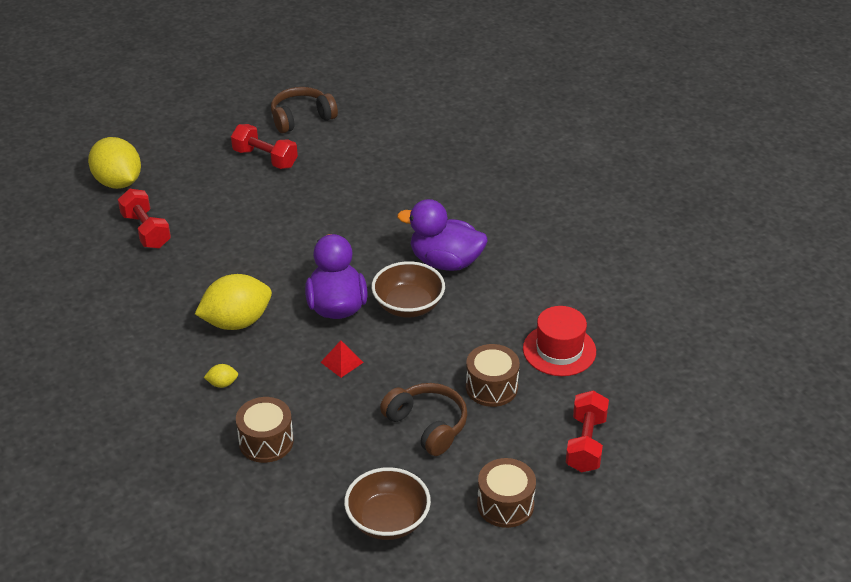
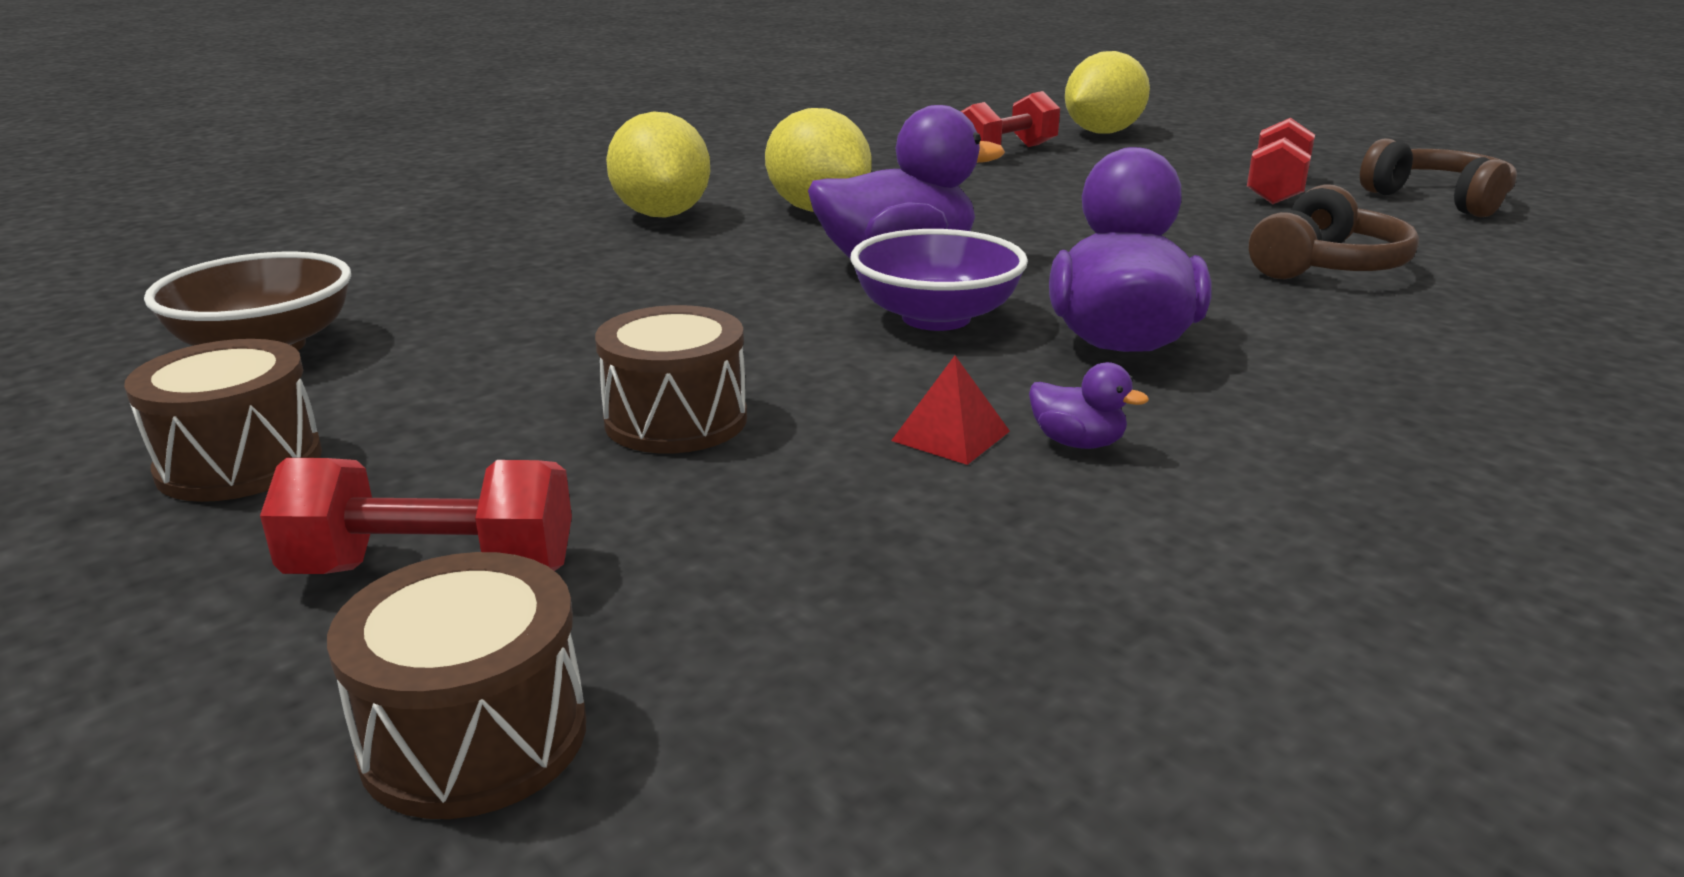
camera: 80 degrees right, 15 degrees down
(222, 384) = (662, 215): yellow lemon -> yellow lemon, size x2.44
(266, 441) = (518, 249): brown drum -> brown drum (474, 737)
(342, 362) = (734, 279): red pyramid -> red pyramid (951, 436)
(408, 305) = (936, 317): brown bowl -> purple bowl
(427, 425) = (542, 361): brown headphones -> brown headphones (1325, 266)
(527, 293) = (1077, 443): none -> purple duck
(559, 350) = (851, 504): red hat -> none

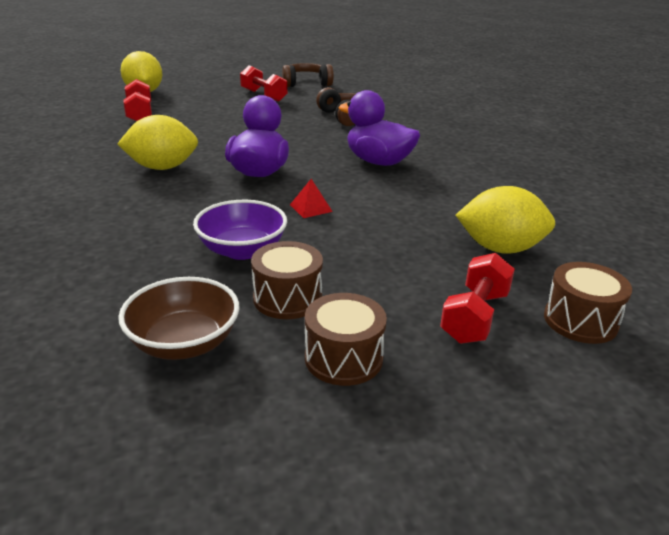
camera: 65 degrees left, 5 degrees up
(662, 215) = (111, 201): yellow lemon -> yellow lemon (500, 248)
(676, 420) = (380, 249): brown drum -> brown drum (287, 298)
(936, 317) = (327, 181): purple bowl -> purple bowl (242, 250)
(951, 436) = (431, 206): red pyramid -> red pyramid (311, 208)
(1077, 443) = (449, 191): purple duck -> none

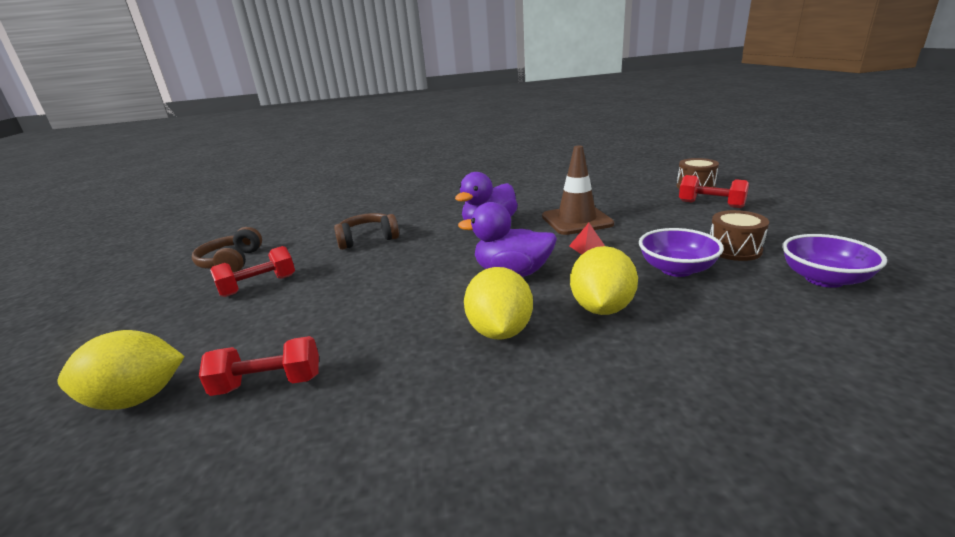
camera: 80 degrees left, 5 degrees down
(184, 343) = (824, 279): brown bowl -> purple bowl
(343, 358) = (784, 232): brown drum -> none
(396, 207) = (576, 220): none -> brown traffic cone
(500, 248) = (627, 197): yellow lemon -> yellow lemon (601, 308)

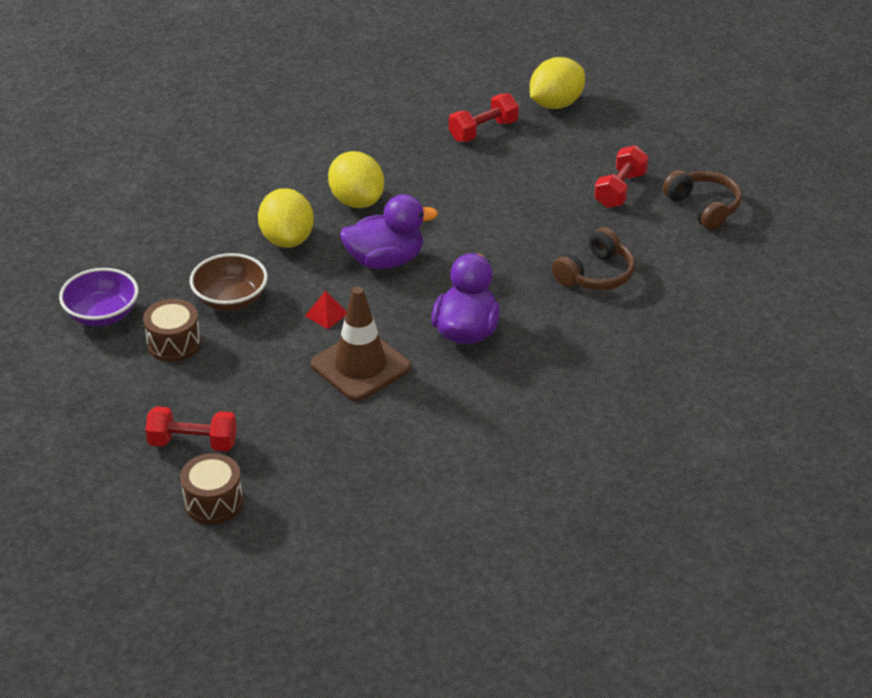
camera: 150 degrees right, 15 degrees up
(676, 269) = (230, 299): purple bowl -> brown bowl

